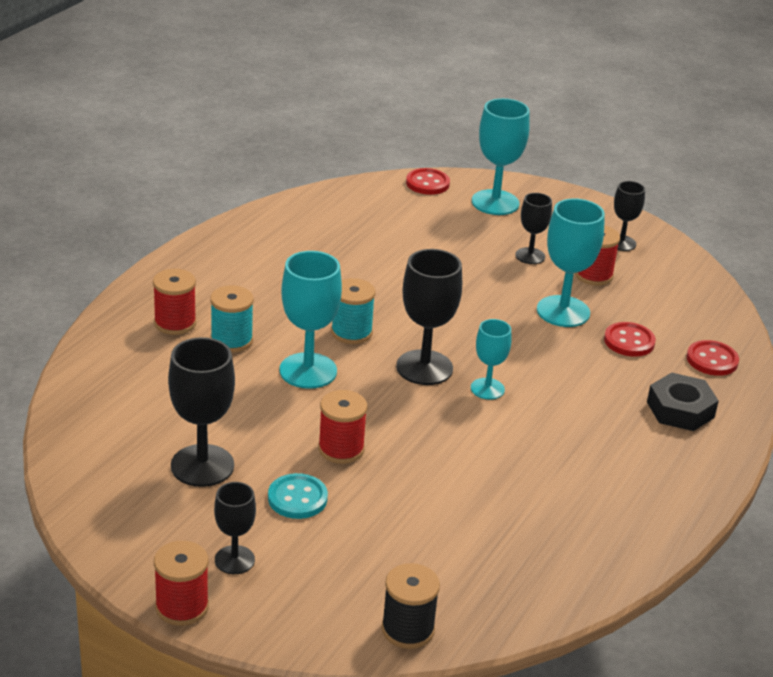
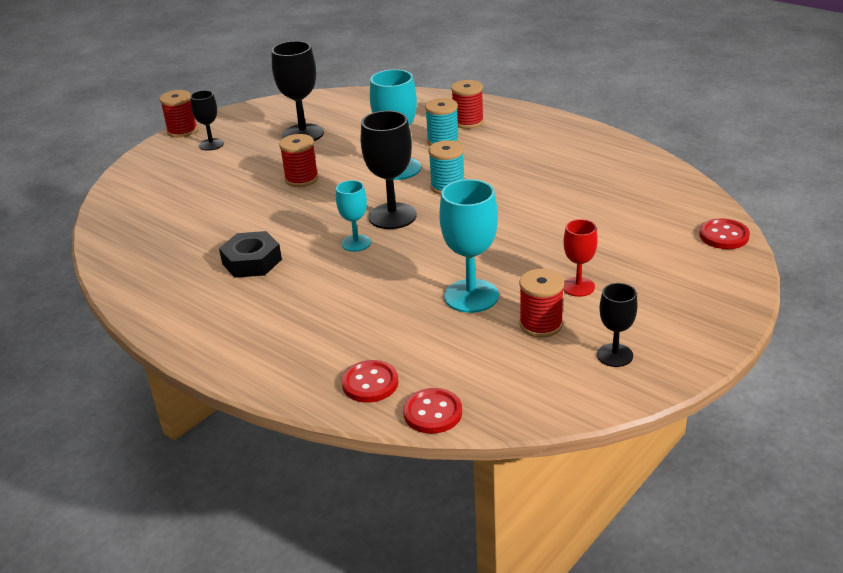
camera: 105 degrees right, 0 degrees up
(297, 498) = (257, 163): turquoise button -> none
(407, 629) = (119, 196): black spool -> none
(495, 202) = (692, 275): turquoise goblet -> none
(530, 256) = (578, 287): black goblet -> red goblet
(629, 341) = (413, 331): red button -> red button (432, 413)
(680, 410) = (294, 346): black nut -> black nut (252, 261)

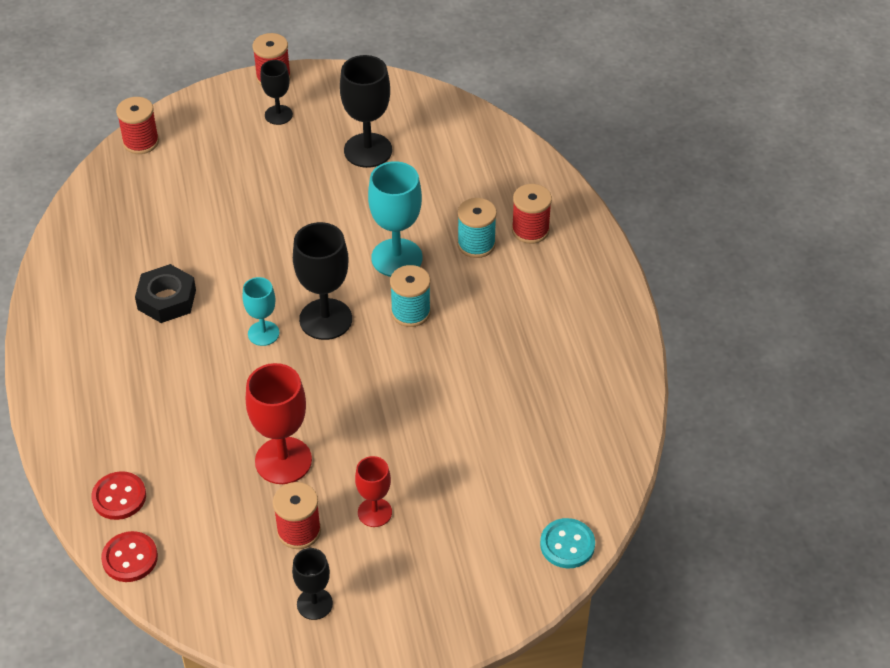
camera: 35 degrees right, 15 degrees up
(301, 179) = (304, 217): red spool -> red spool (141, 142)
(471, 296) = (283, 460): turquoise goblet -> red goblet
(724, 236) = (567, 545): red button -> turquoise button

